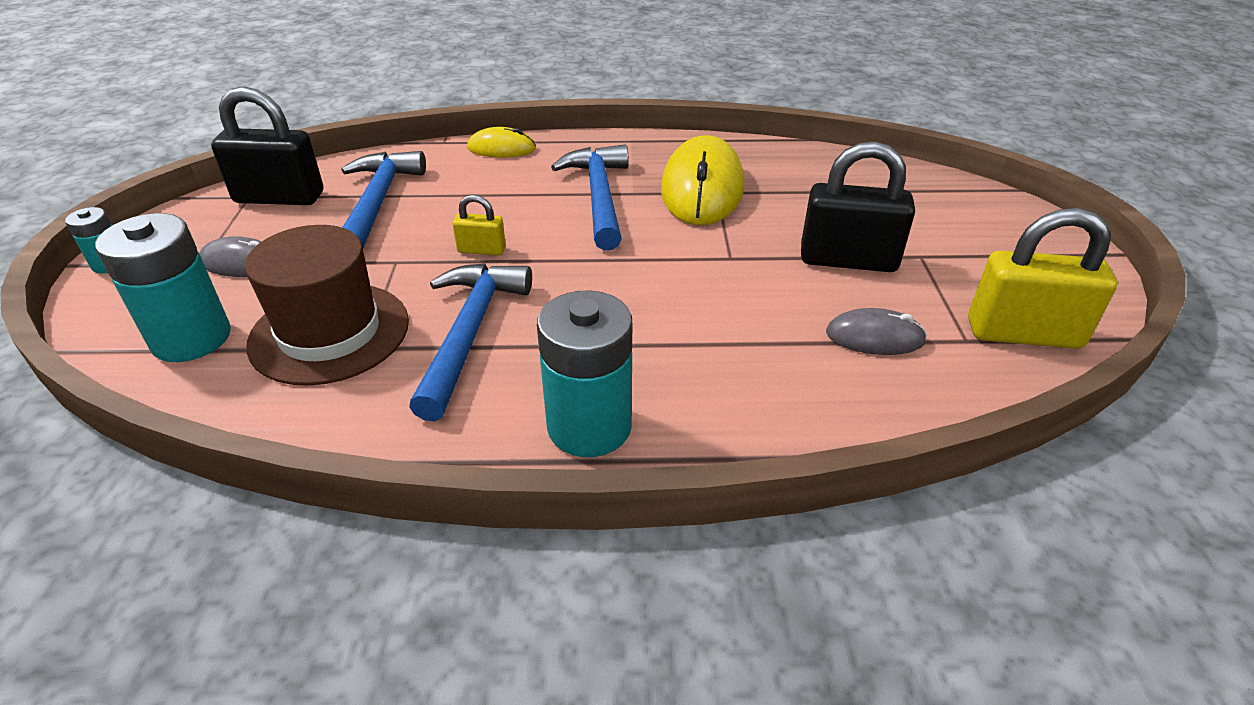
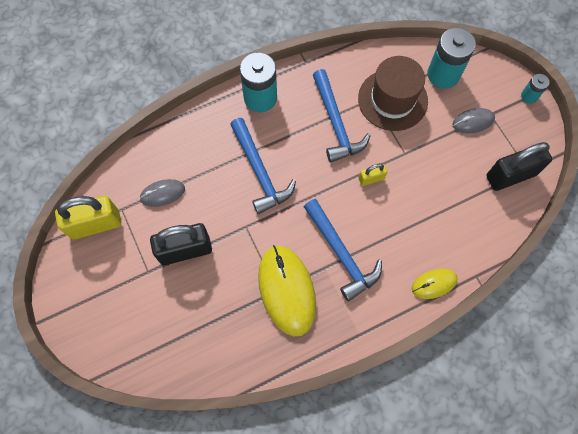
camera: 155 degrees right, 30 degrees up
(377, 203) = (456, 194): blue hammer -> blue hammer (260, 171)

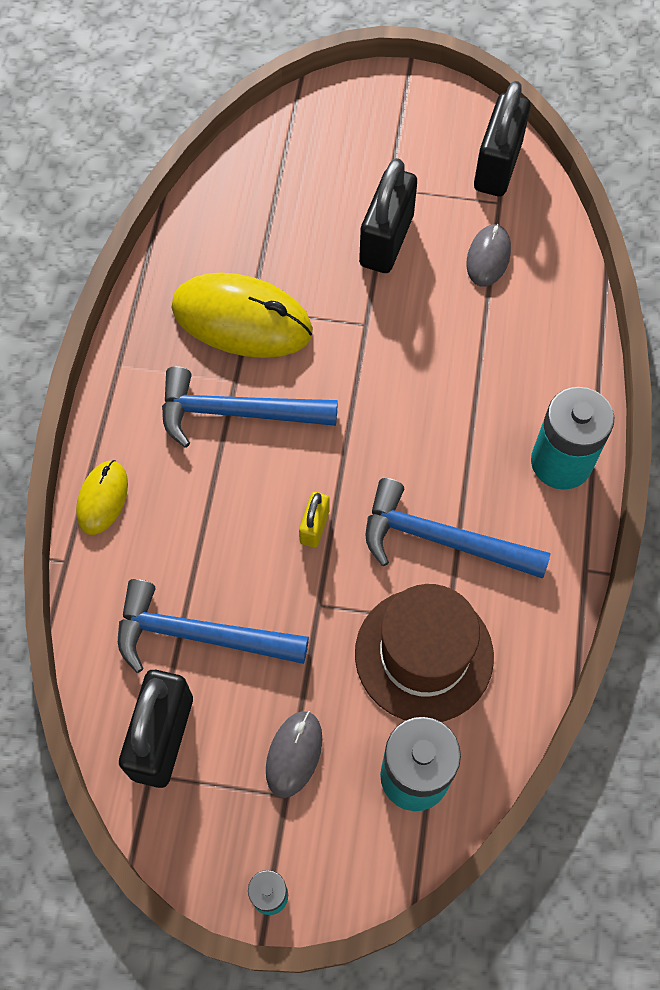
camera: 125 degrees right, 5 degrees down
(95, 224) = (497, 166): yellow padlock -> black padlock
(260, 171) = (435, 389): blue hammer -> blue hammer (199, 635)

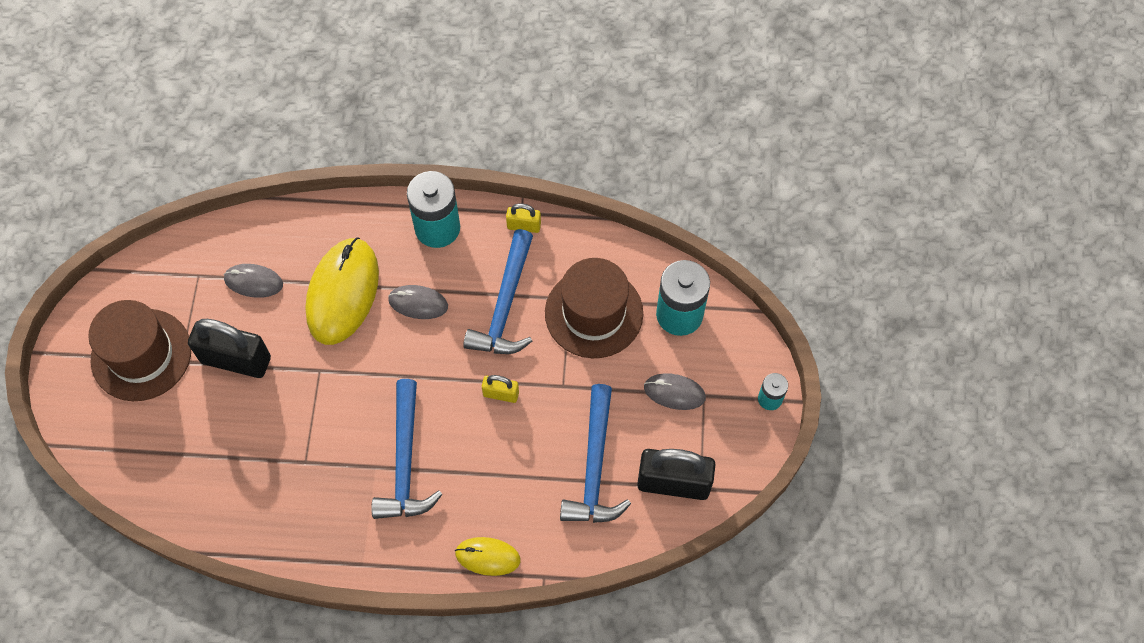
camera: 95 degrees left, 0 degrees up
(242, 319) = (316, 468): yellow mouse -> yellow mouse (342, 292)
(400, 152) = (141, 354): none -> brown hat
(450, 435) = (418, 303): none -> grey mouse
(497, 166) = (160, 277): black padlock -> none
(563, 572) = (524, 226): none -> yellow padlock

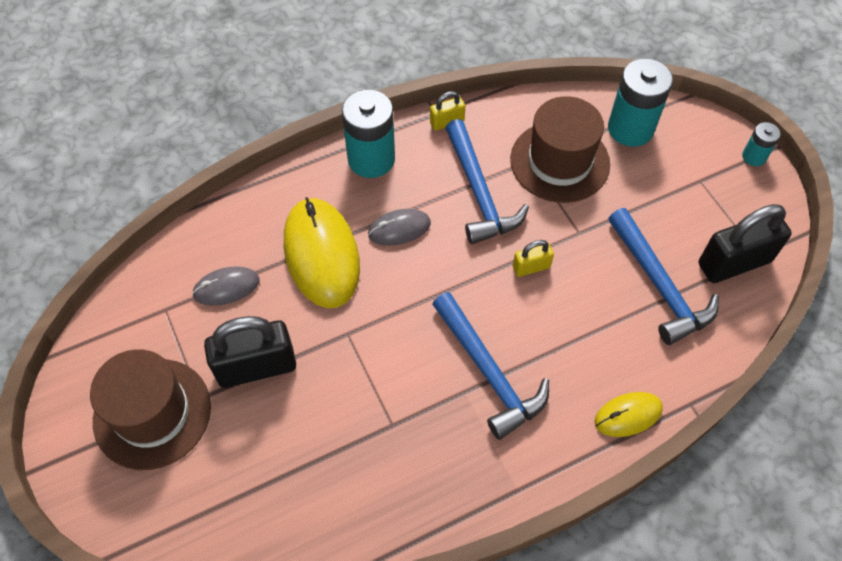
camera: 30 degrees left, 5 degrees down
(674, 392) = (675, 190): grey mouse -> none

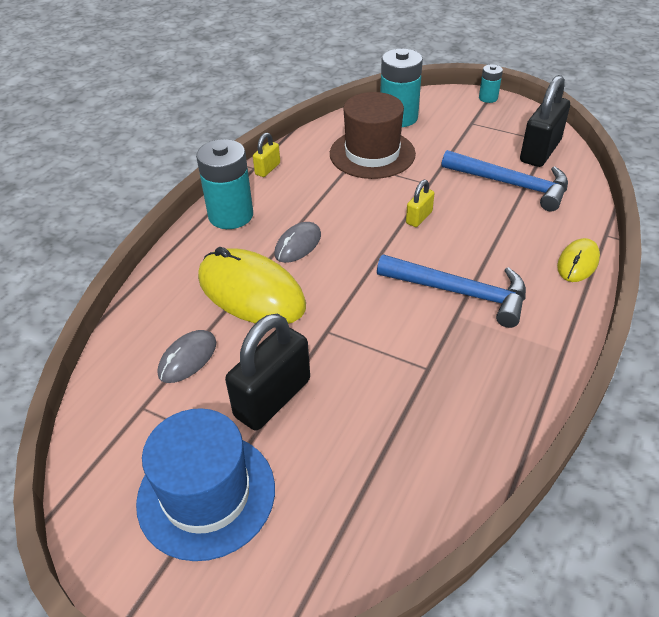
camera: 35 degrees left, 15 degrees down
(152, 413) = (206, 494): brown hat -> blue hat
(479, 192) = (335, 195): blue hammer -> none

